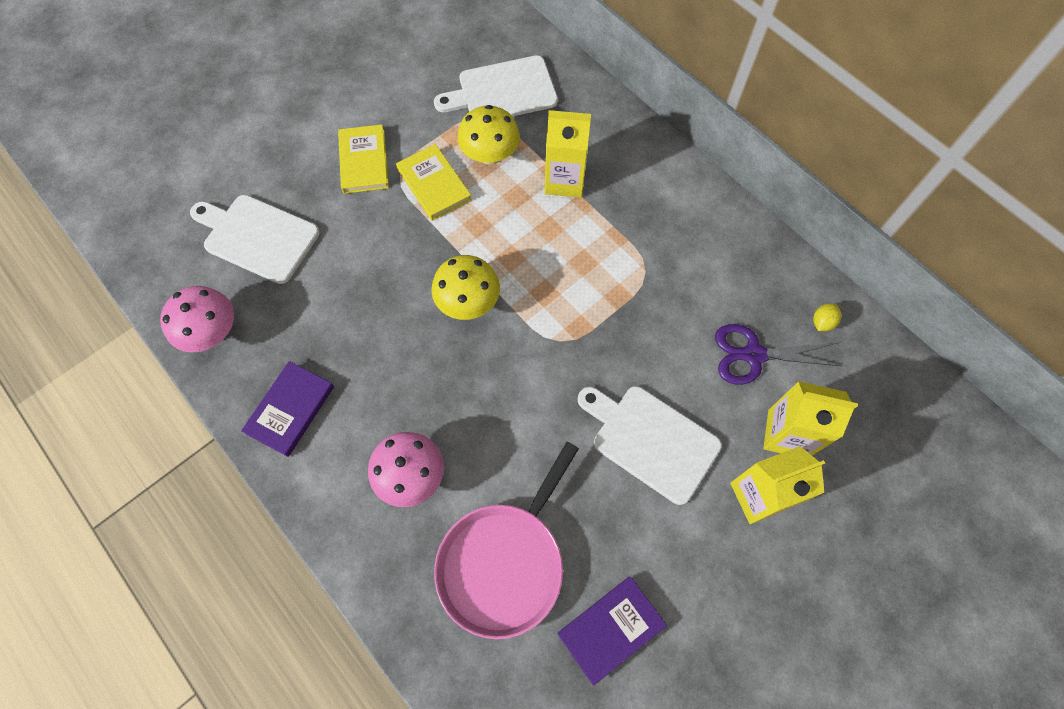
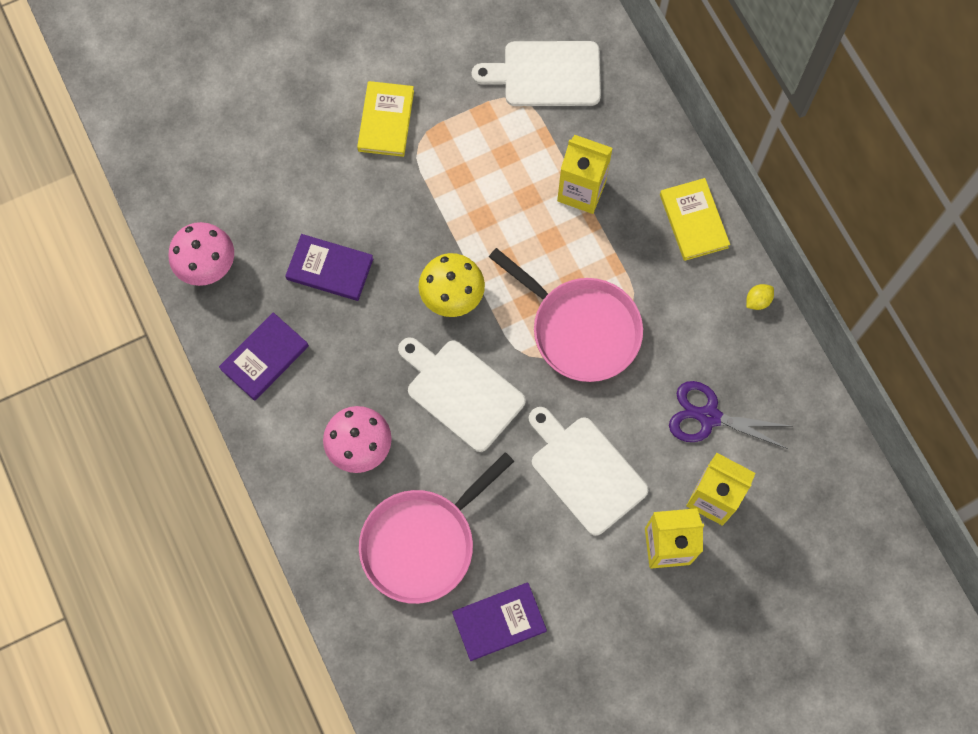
camera: 15 degrees right, 5 degrees up
(257, 237) = (266, 177): white cutting board -> white cutting board (461, 392)
(339, 306) = (330, 269): none -> purple book
(434, 184) = (449, 163): yellow book -> yellow book (693, 221)
(490, 155) = (514, 144): yellow mushroom -> none
(603, 303) = (581, 329): none -> pink pan
(822, 322) = (787, 402): yellow lemon -> yellow lemon (757, 301)

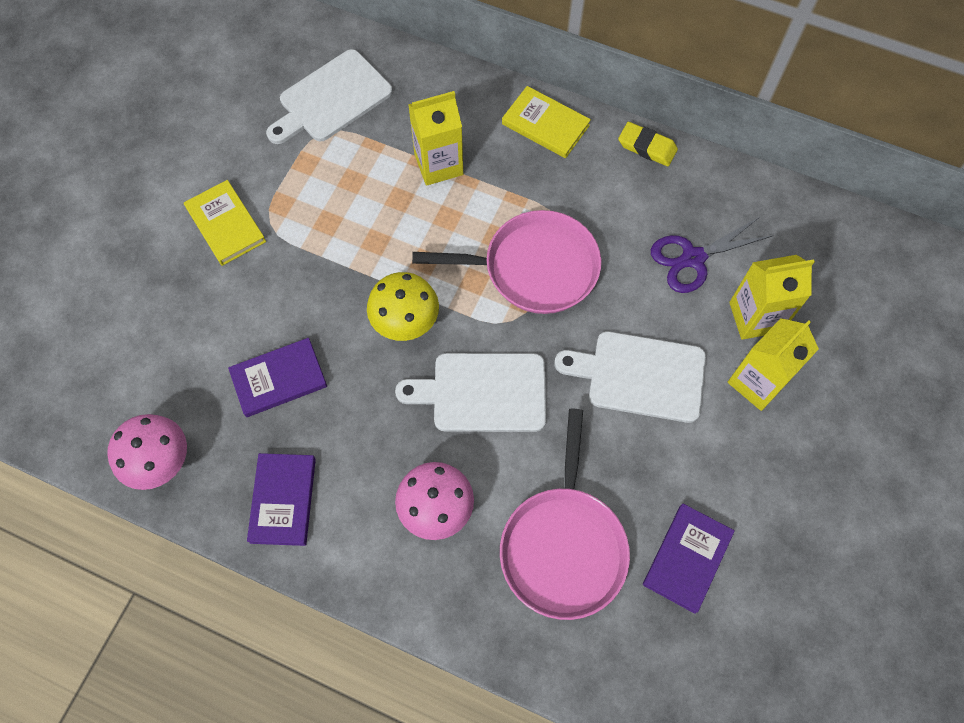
camera: 40 degrees left, 5 degrees down
(757, 301) = (647, 147): yellow lemon -> yellow eraser

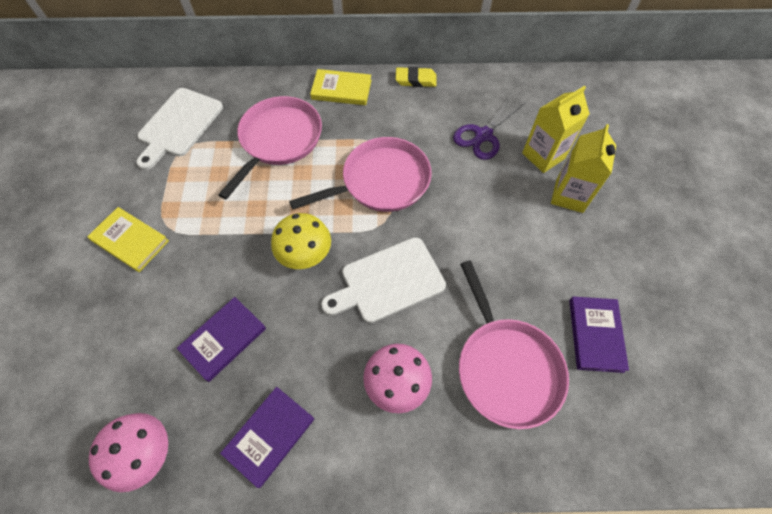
camera: 25 degrees left, 5 degrees down
(283, 500) = (269, 436): purple book -> purple book turned 60 degrees clockwise
(438, 164) = (279, 140): yellow carton -> pink pan
(640, 375) = (491, 223): white cutting board -> none

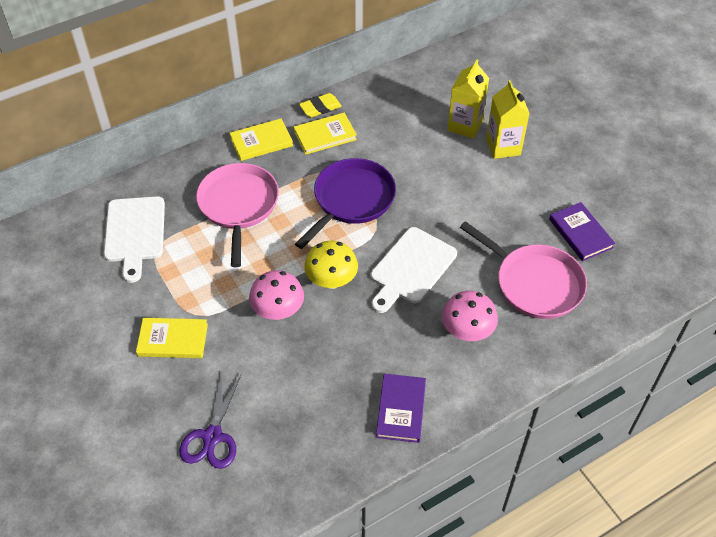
camera: 30 degrees left, 10 degrees down
(146, 453) = (317, 468): pink mushroom -> pink mushroom (278, 311)
(224, 339) = (314, 368): purple book -> none
(381, 181) = (351, 200): pink pan -> purple pan
(401, 108) = (325, 135): none -> yellow book
(483, 135) = (408, 129): purple scissors -> purple scissors (212, 437)

